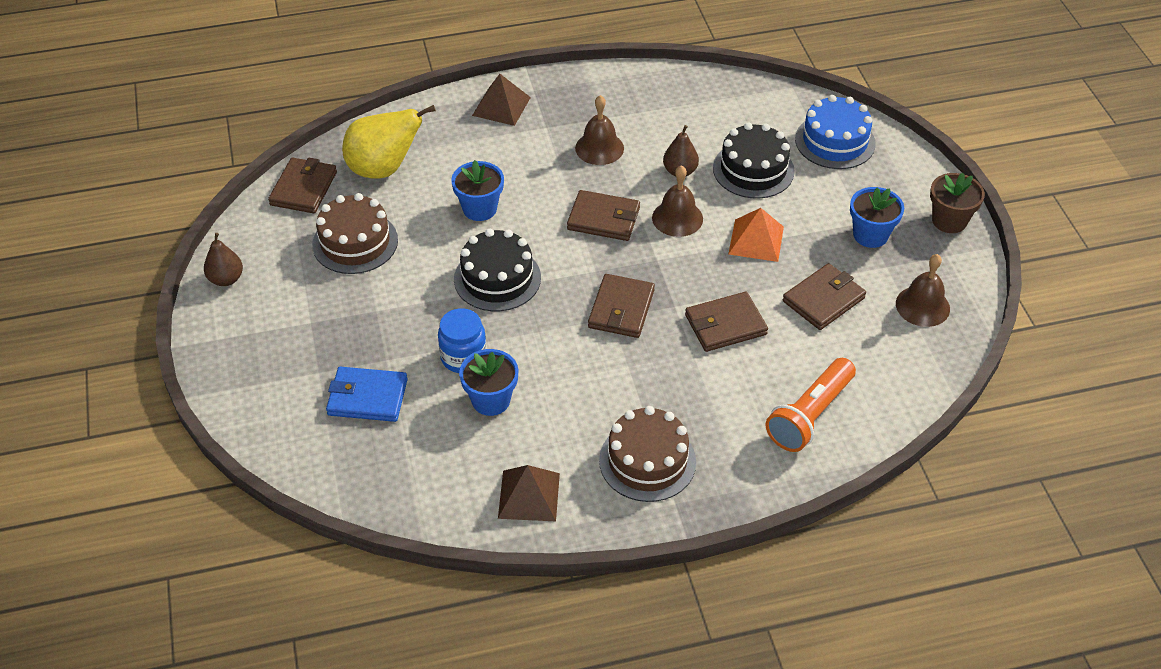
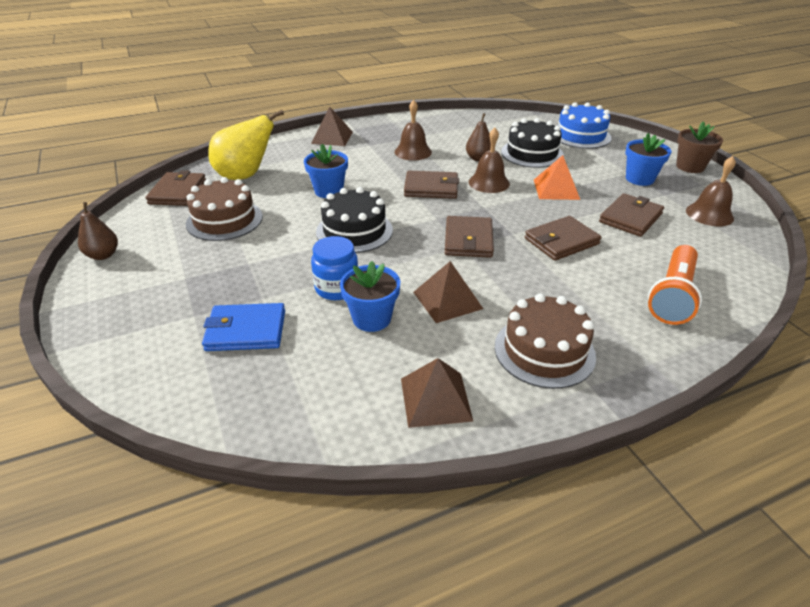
camera: 10 degrees left, 10 degrees down
(572, 388) = (447, 300): none -> brown pyramid

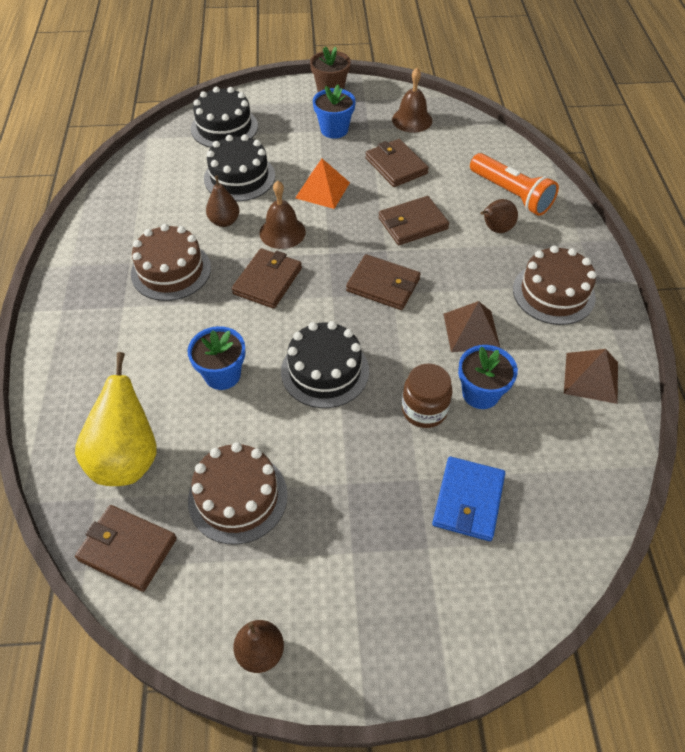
camera: 70 degrees left, 15 degrees up
(332, 137) = (73, 339): brown pyramid -> none
(337, 288) = (424, 410): blue jar -> brown jar
(413, 152) = (171, 270): brown bell -> brown cake
(561, 241) = (413, 223): brown wallet -> brown wallet turned 75 degrees clockwise
(581, 136) = (224, 127): blue cake -> black cake
(605, 293) = (495, 229): none -> brown pear

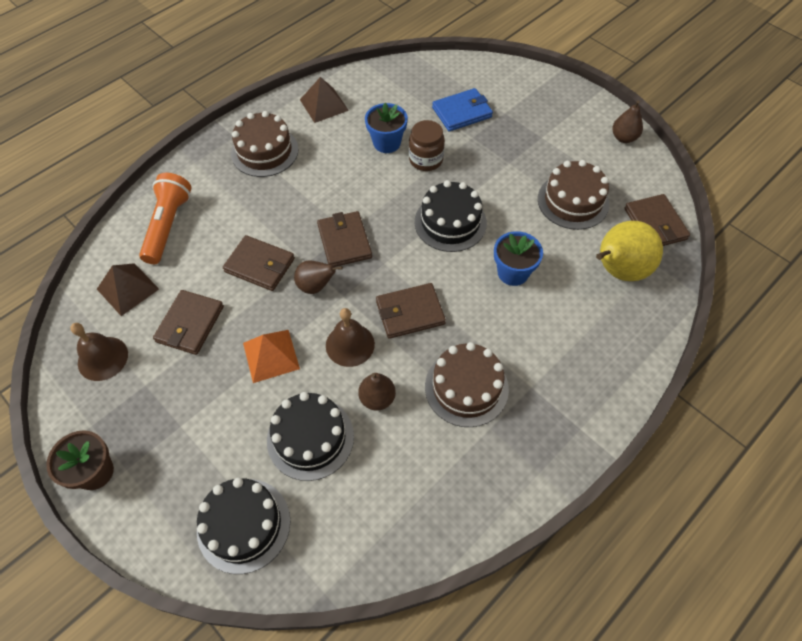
camera: 130 degrees left, 5 degrees up
(334, 130) = (169, 414): blue flower pot -> none
(471, 331) = (340, 172): brown pyramid -> brown pyramid (128, 289)
(495, 229) = (222, 213): brown pear -> brown pear (316, 286)

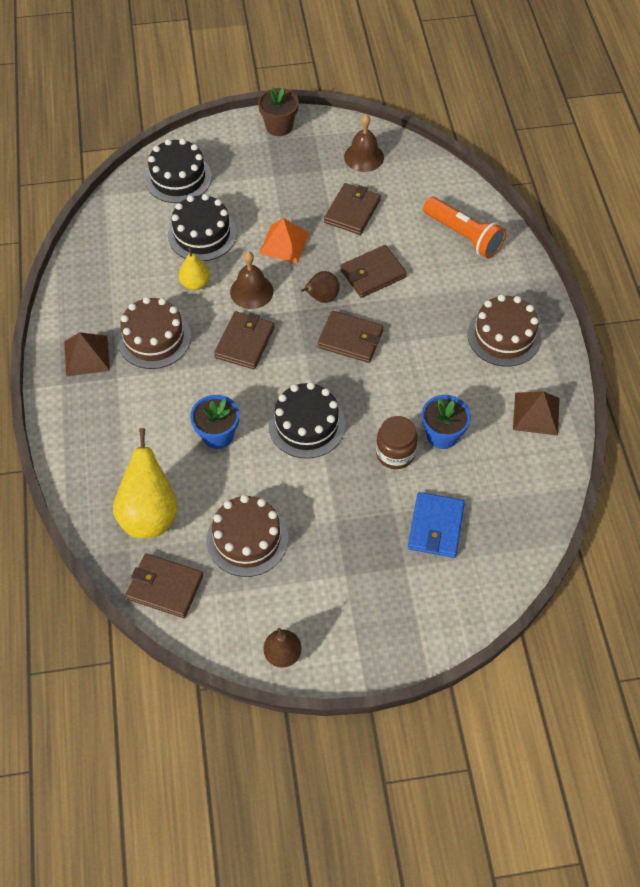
camera: 125 degrees right, 0 degrees up
(128, 289) = (416, 190): brown pyramid -> brown pyramid (86, 356)
(190, 324) = (352, 211): brown wallet -> brown wallet turned 60 degrees clockwise
(377, 398) = (195, 283): brown pear -> yellow pear

